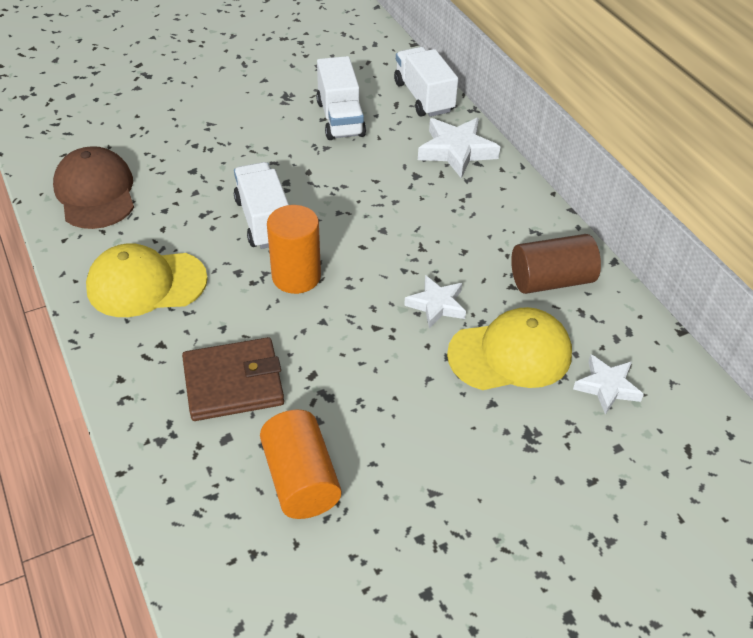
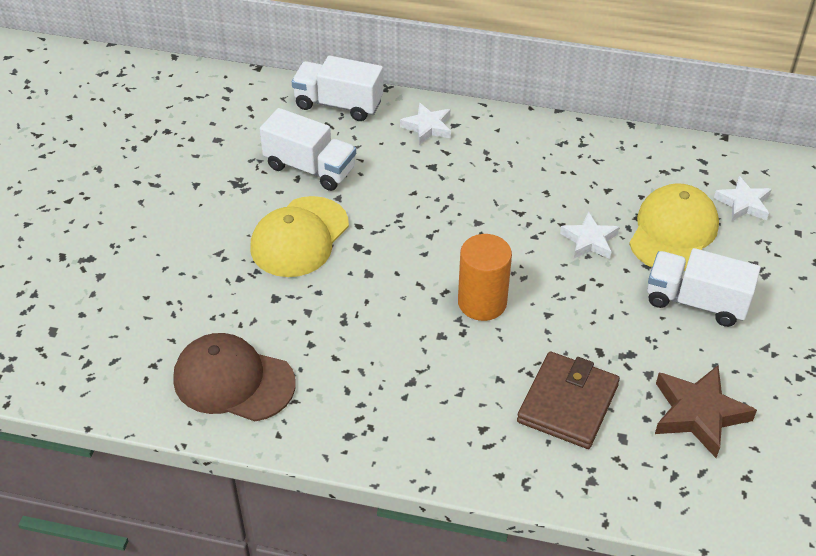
camera: 50 degrees left, 0 degrees up
(146, 284) = (398, 403): yellow cap -> yellow cap (299, 237)
(264, 221) = (394, 286): white truck -> white truck (696, 302)
(300, 479) = (698, 413): orange cylinder -> brown star
(456, 151) = (427, 127): white star -> white star, size x0.65
(551, 280) = (620, 166): brown cylinder -> none

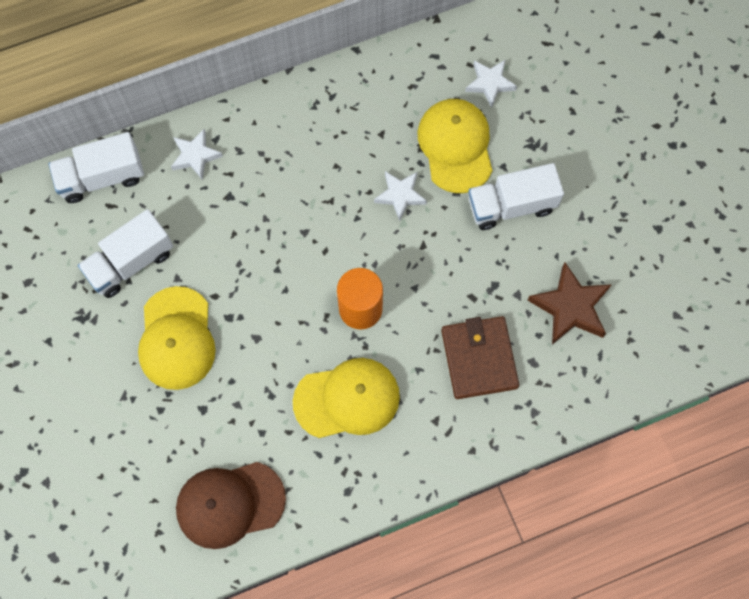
camera: 35 degrees left, 25 degrees up
(310, 168) = (130, 262): white truck -> white truck turned 150 degrees clockwise
(411, 363) = (347, 399): none -> yellow cap

